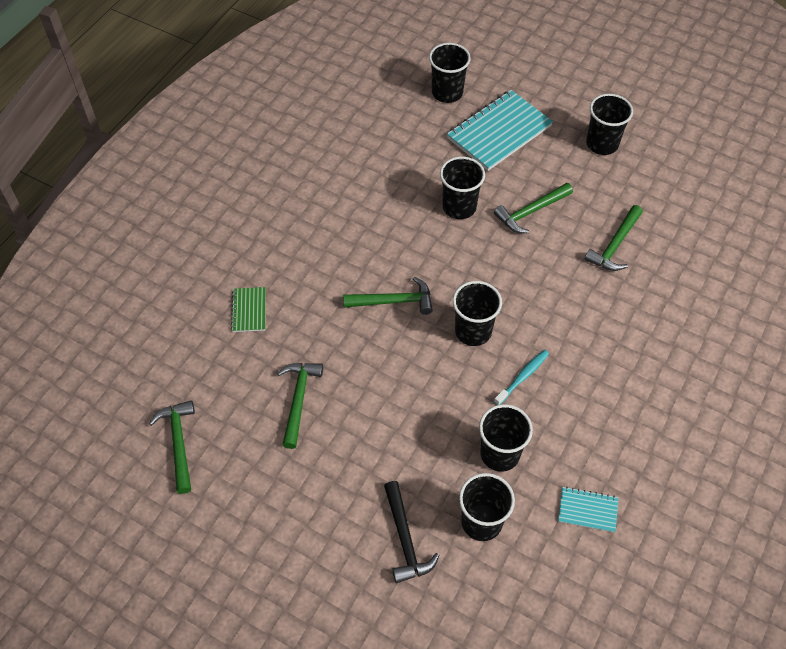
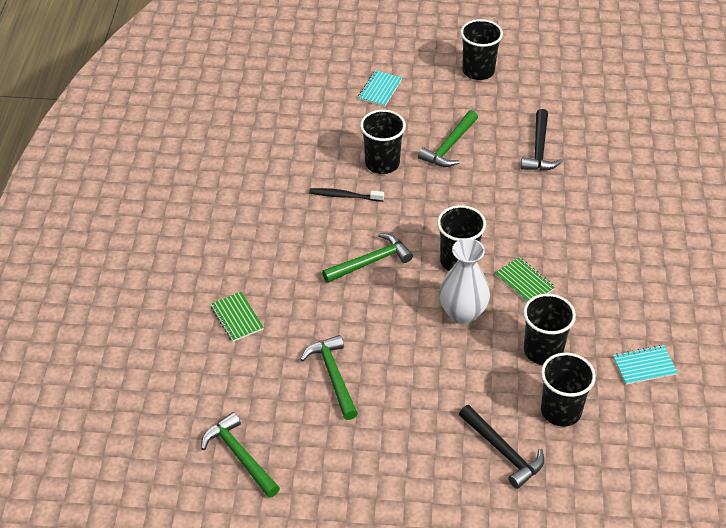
camera: 25 degrees left, 10 degrees down
(407, 227) = (344, 196): none -> black toothbrush
(447, 93) = (311, 71): black cup -> none
(447, 385) = (462, 313): none -> white vase
(499, 132) = (380, 89): turquoise notebook -> turquoise notebook, size x0.49
(522, 377) = (524, 282): turquoise toothbrush -> green notebook
(615, 245) = (539, 149): green hammer -> black hammer

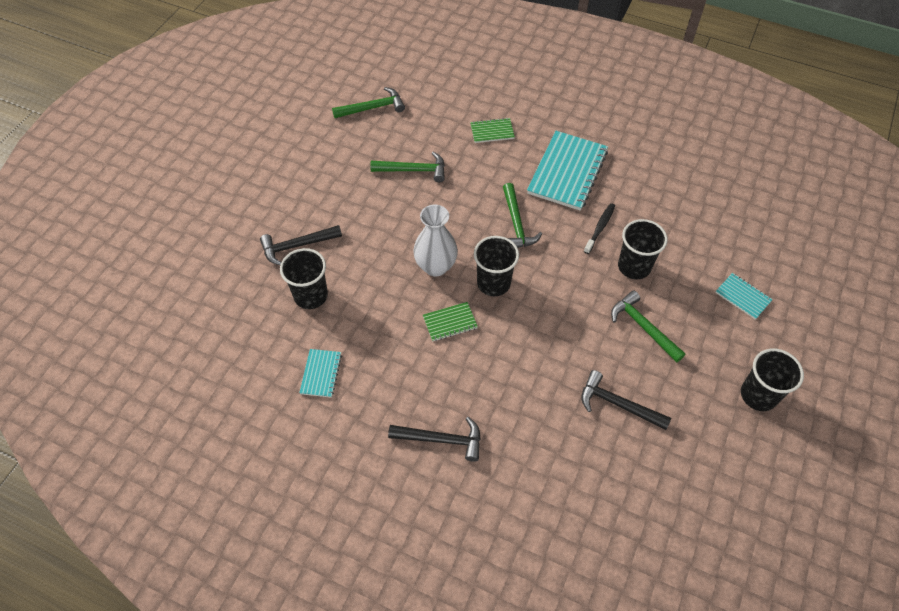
camera: 110 degrees right, 10 degrees up
(276, 236) = (567, 172): none -> turquoise notebook
(543, 351) = (372, 307): black cup -> none
(648, 254) = (441, 439): none -> black hammer

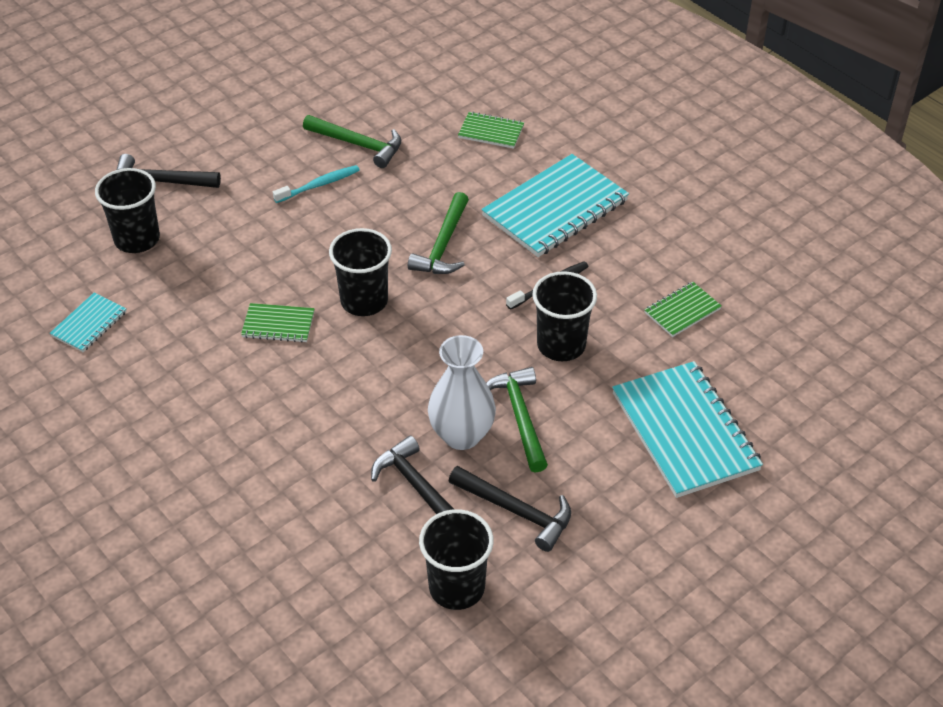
camera: 25 degrees right, 10 degrees down
(373, 108) = (359, 60): green hammer -> none
(407, 209) = (319, 185): none -> turquoise toothbrush
(435, 266) = (306, 258): white vase -> white vase (461, 435)
(441, 439) = (175, 444): black hammer -> black hammer (516, 511)
(687, 215) = (682, 311): none -> green notebook
(743, 297) = (685, 431): turquoise notebook -> turquoise notebook, size x2.05
(758, 395) = (615, 551): black cup -> black cup (457, 587)

